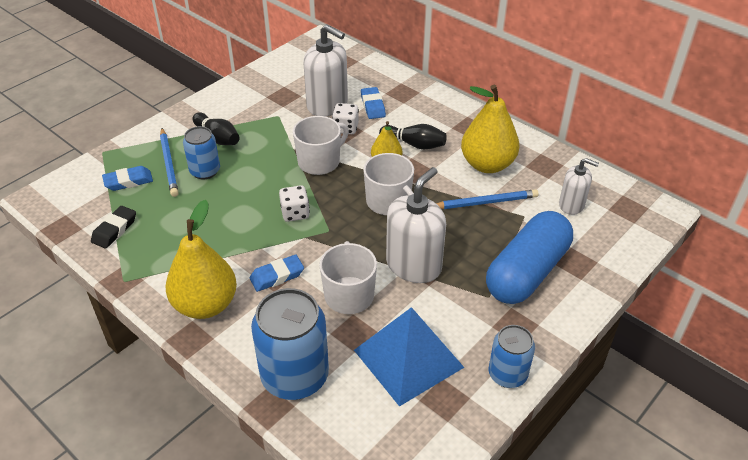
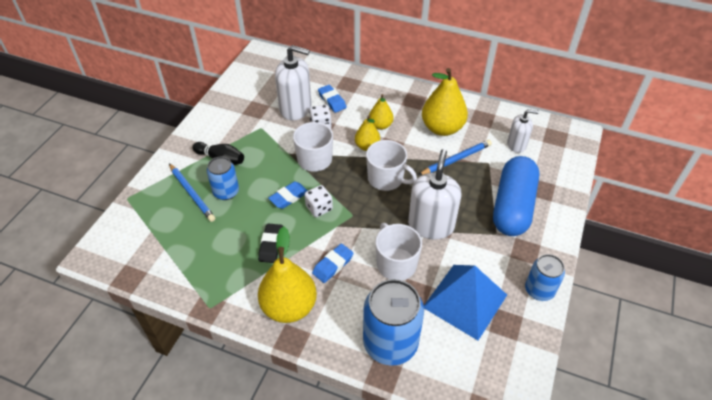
camera: 20 degrees left, 5 degrees up
(114, 230) = (177, 265): black eraser -> black eraser (271, 245)
(128, 181) = (165, 219): blue eraser -> blue eraser (289, 197)
(414, 144) = (380, 125): black bowling pin -> yellow pear

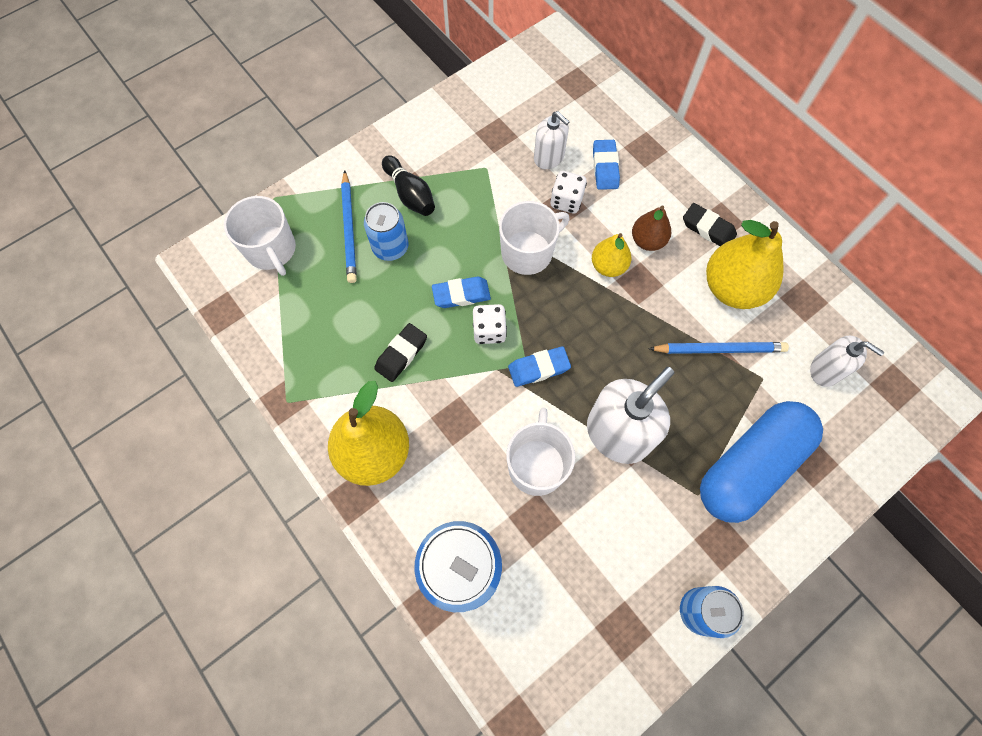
camera: 30 degrees right, 20 degrees up
(295, 108) = (549, 157): white soap dispenser -> white soap dispenser, size x0.59
(333, 265) = (458, 423): blue eraser -> blue eraser (539, 368)
(380, 125) = (647, 240): yellow pear -> brown pear
(386, 179) = (603, 331): white mug -> white mug (271, 250)
(409, 107) = (708, 229): none -> black eraser
(465, 300) = (591, 568): blue pyramid -> none

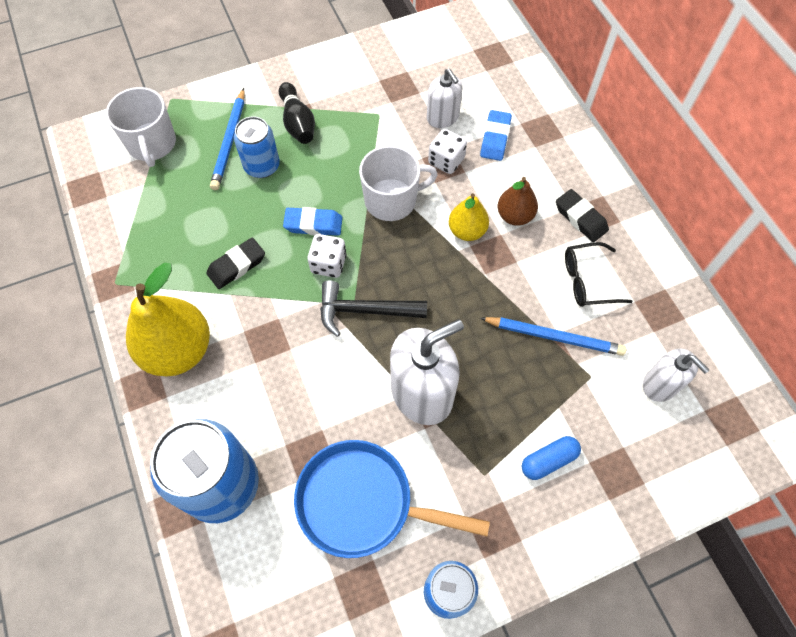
camera: 15 degrees right, 5 degrees down
(536, 465) = (330, 402): white mug -> none
(539, 368) = (364, 311): blue eraser -> black hammer
(598, 550) = (362, 502): none -> blue pan
(732, 288) = (587, 281): yellow pear -> black glasses
(750, 466) = (548, 460): blue capsule -> blue capsule, size x0.41

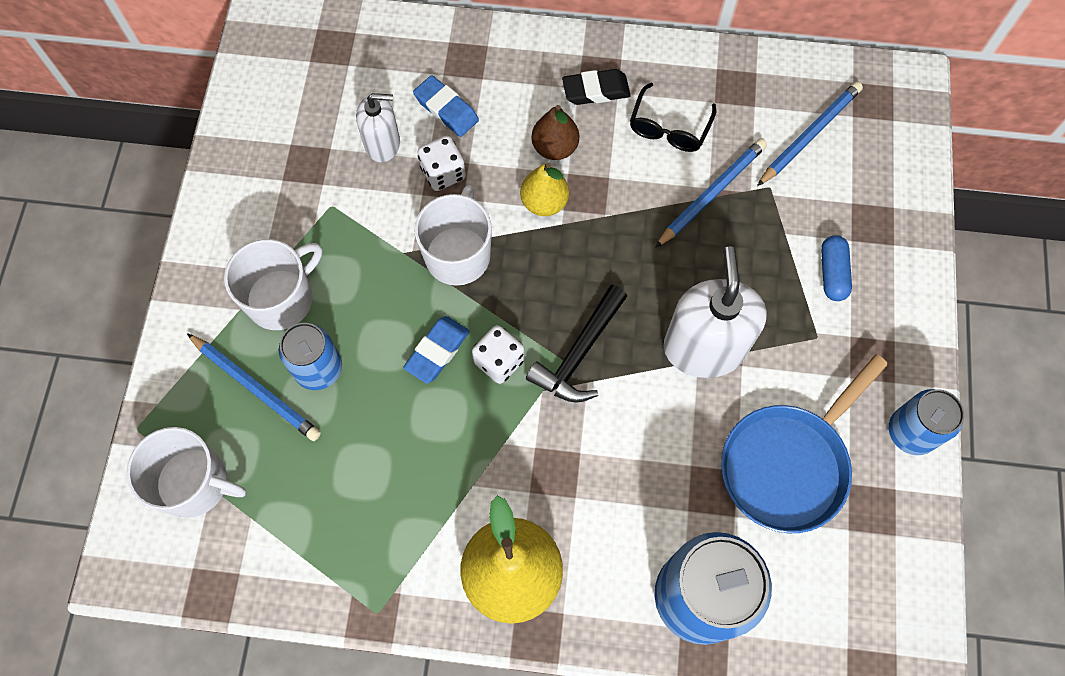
camera: 60 degrees left, 5 degrees up
(237, 266) = (440, 461): black eraser -> none
(297, 122) = (282, 298): black bowling pin -> white mug
(660, 385) = (810, 135): white soap dispenser -> blue pencil

